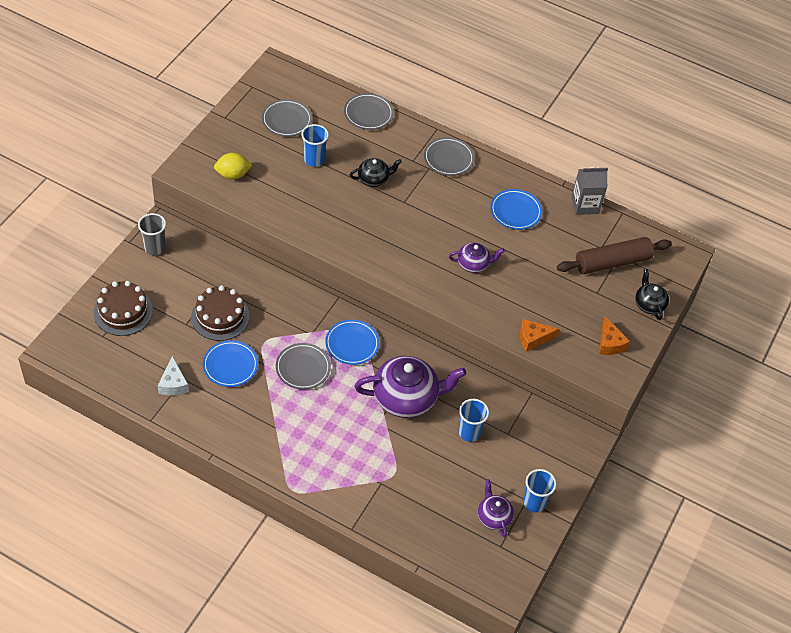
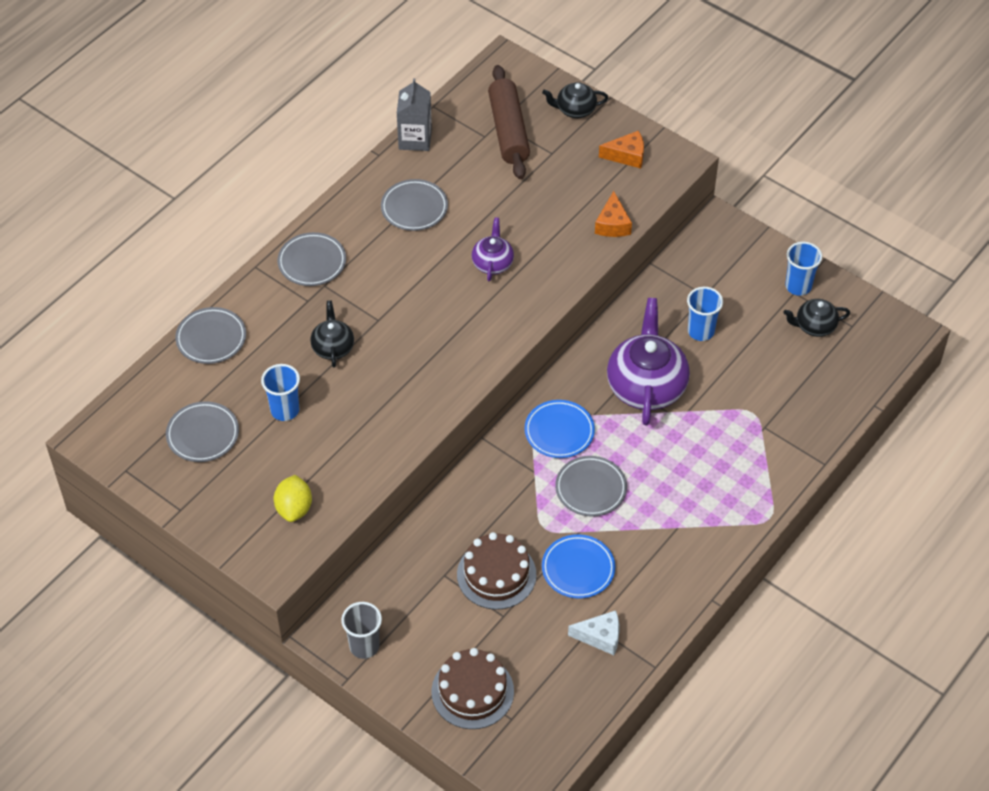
camera: 75 degrees left, 0 degrees up
(493, 516) = (814, 326): purple teapot -> black teapot
(515, 212) = (414, 208): blue plate -> grey plate

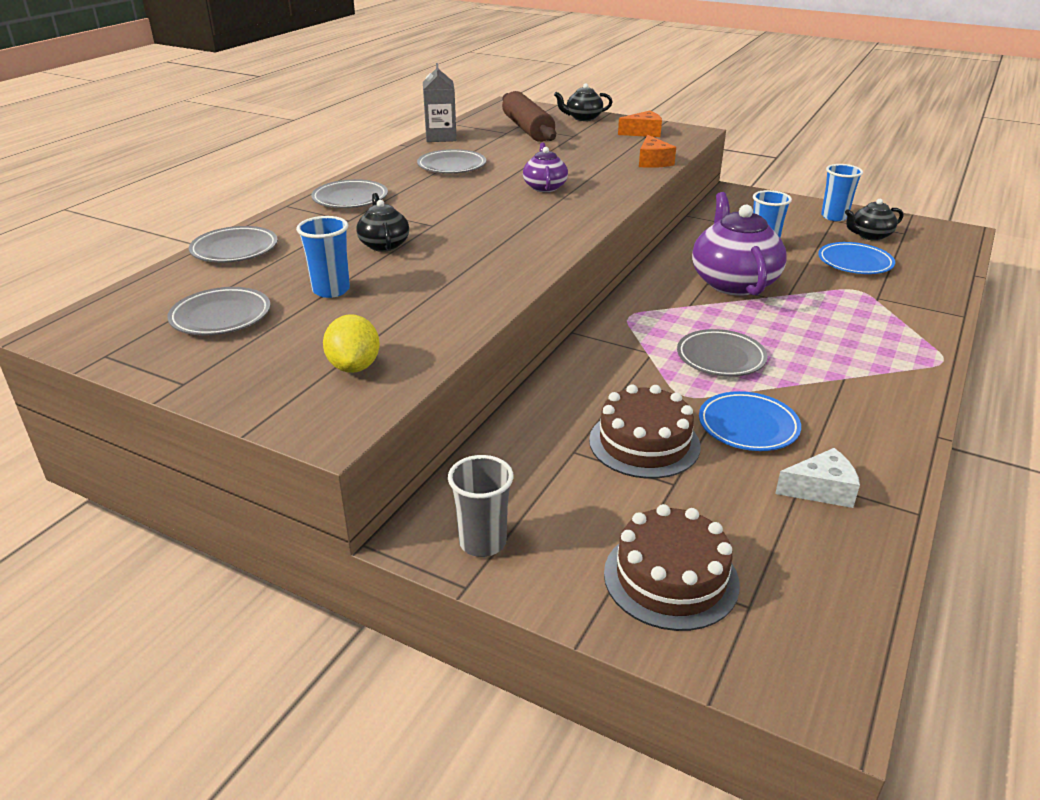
camera: 10 degrees left, 20 degrees down
(559, 432) = (659, 320): blue plate -> blue plate (855, 263)

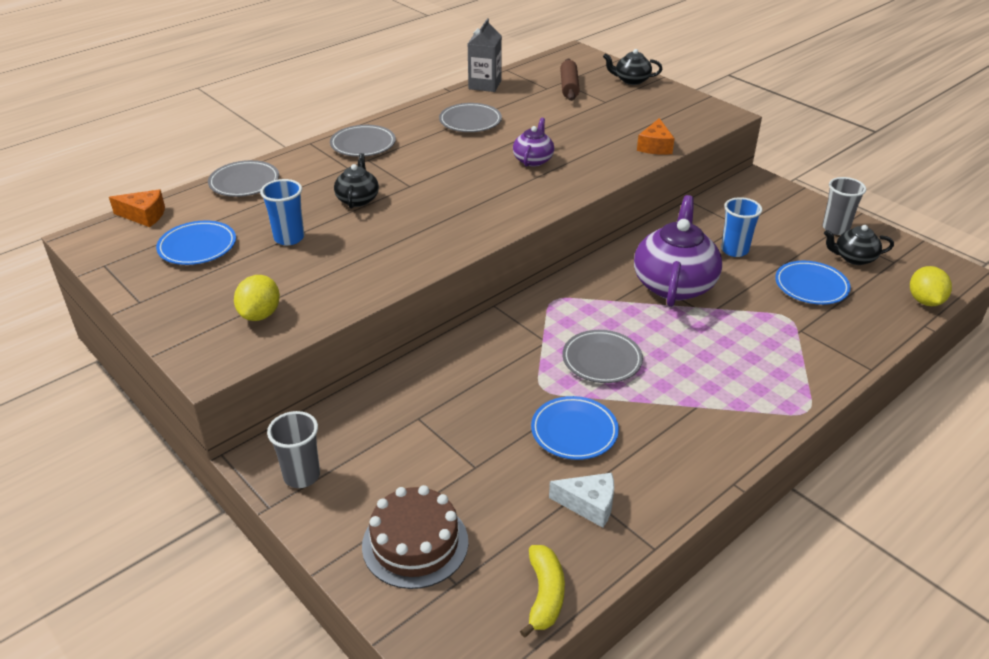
camera: 20 degrees right, 5 degrees up
(221, 317) = (197, 247): grey plate -> blue plate
(527, 129) = (569, 87): brown rolling pin -> brown rolling pin, size x0.67
(643, 133) = (674, 108): orange cheese -> orange cheese (144, 215)
(644, 443) = (478, 425): brown cake -> none
(834, 217) = (835, 228): blue cup -> grey cup
(852, 590) = (545, 595): none -> yellow banana
(956, 257) = (924, 301): none -> yellow lemon

